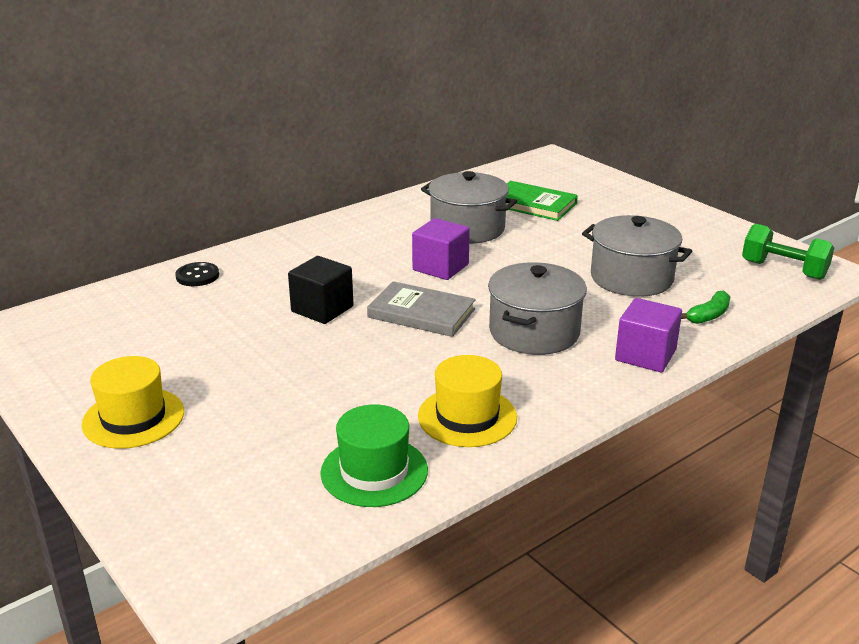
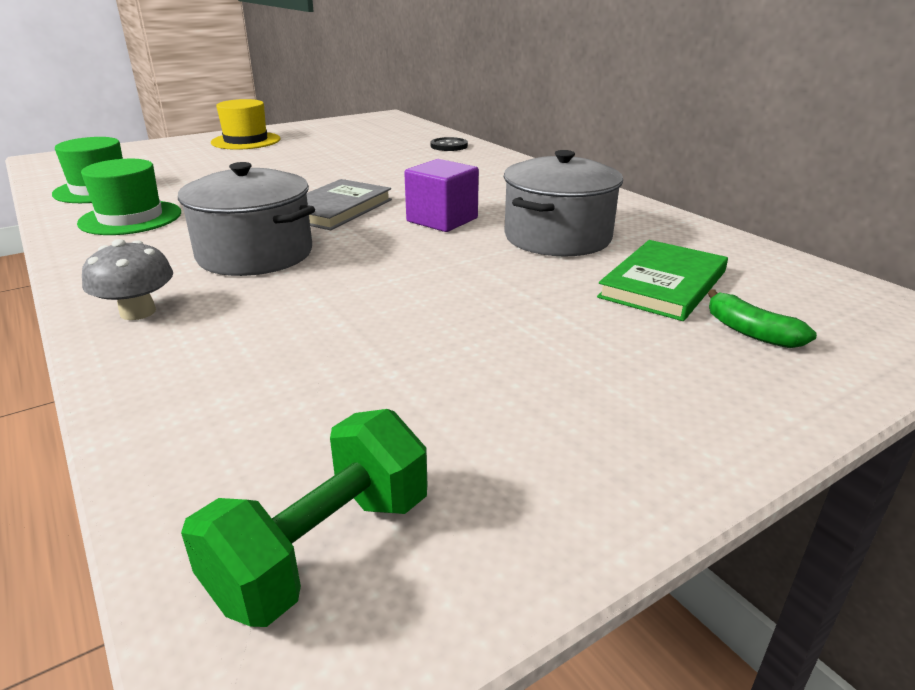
camera: 95 degrees right, 0 degrees up
(322, 309) = (367, 177): black cube -> none
(467, 417) = (130, 218): yellow hat -> green hat
(631, 278) = (366, 333): grey pot -> none
(645, 355) = (138, 312): purple cube -> grey mushroom
(708, 315) = (196, 384): green banana -> green banana (750, 332)

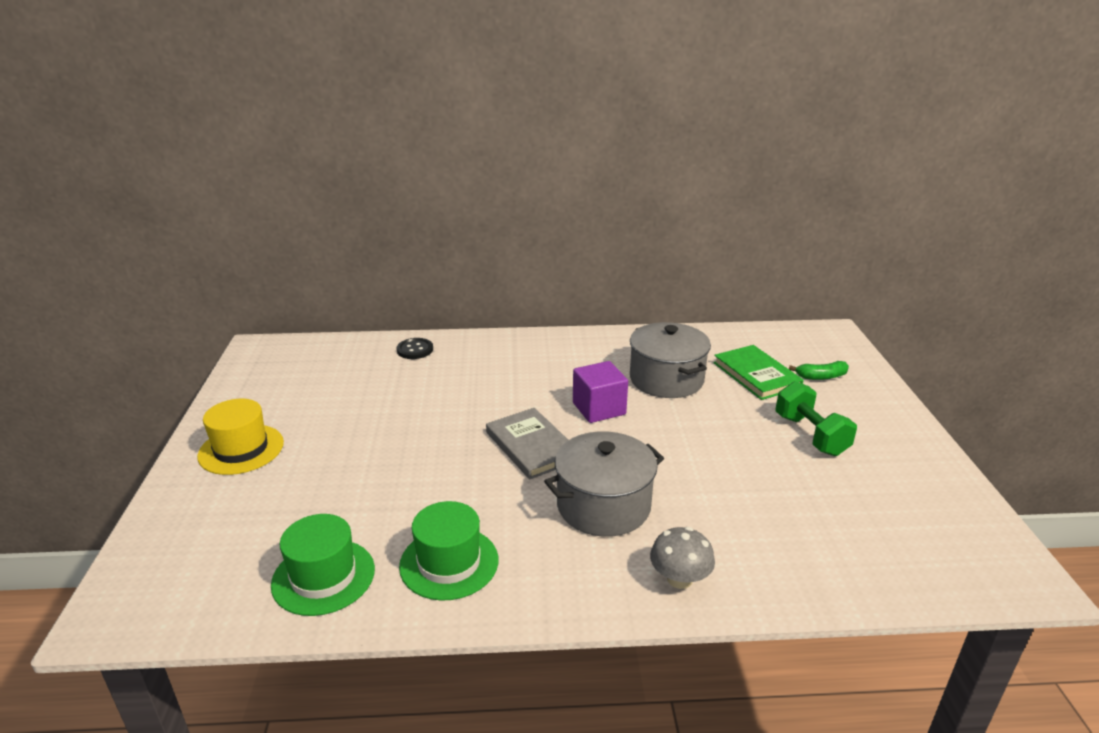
camera: 60 degrees left, 0 degrees up
(322, 549) = (957, 548): green dumbbell -> green dumbbell (810, 435)

